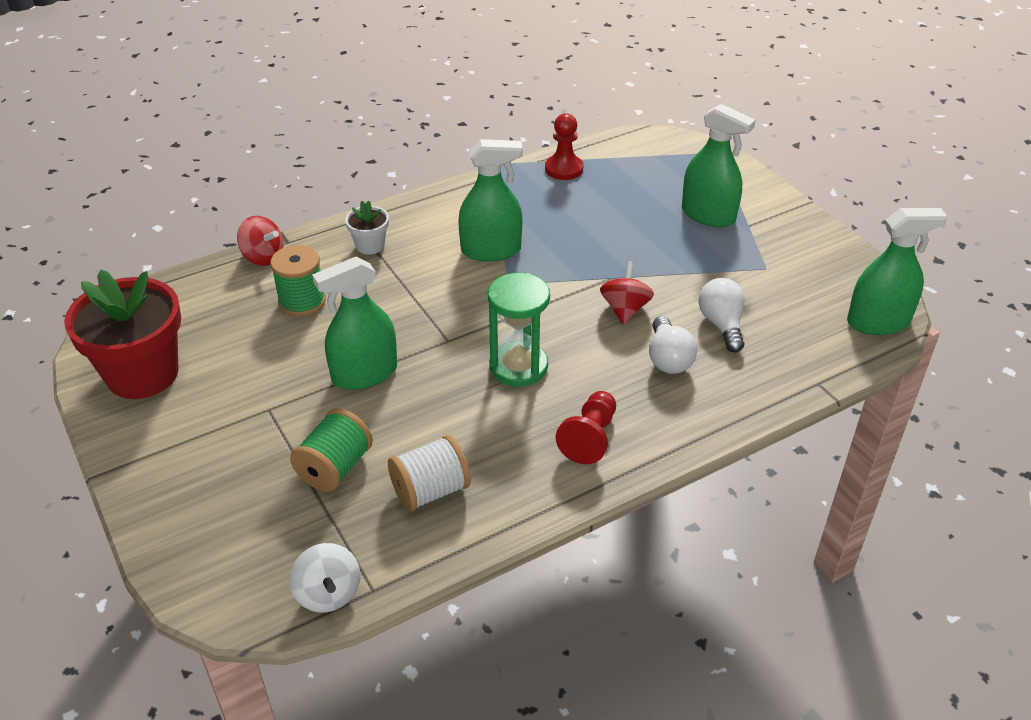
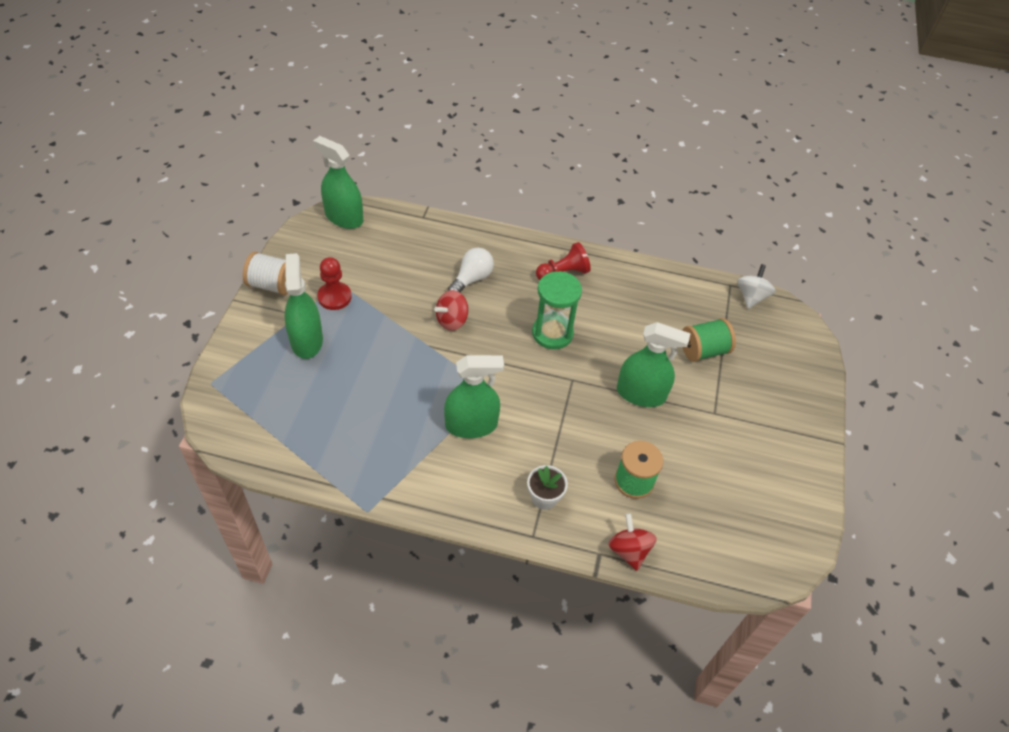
camera: 140 degrees left, 10 degrees up
(142, 374) = (778, 499): red flower pot -> none
(430, 491) = (665, 305): white spool -> white spool (272, 285)
(491, 250) = (471, 425): green spray bottle -> green spray bottle turned 135 degrees clockwise
(564, 169) = (327, 459): red pawn -> red pawn (334, 297)
(721, 325) = (417, 274): white light bulb -> none

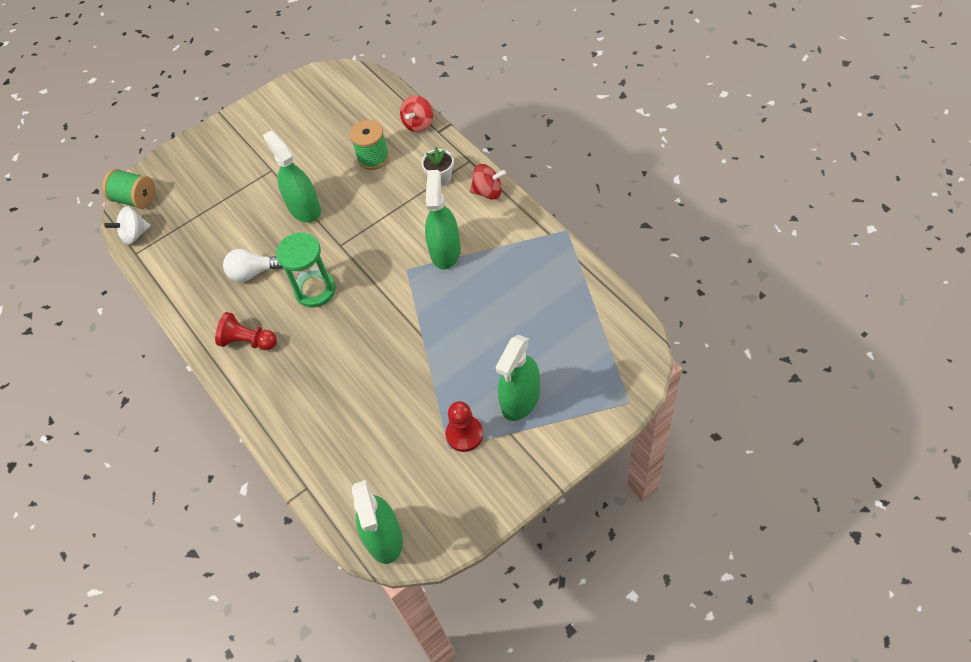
camera: 130 degrees left, 5 degrees up
(272, 285) = (513, 485): white spool -> none
(452, 320) = (383, 348): red spinning top -> red spinning top (488, 192)
(471, 425) = (445, 251): green spray bottle -> green spray bottle turned 60 degrees clockwise
(472, 279) = (328, 382): white light bulb -> white light bulb (253, 272)
(703, 350) = (223, 214): green spool -> green spool (135, 199)

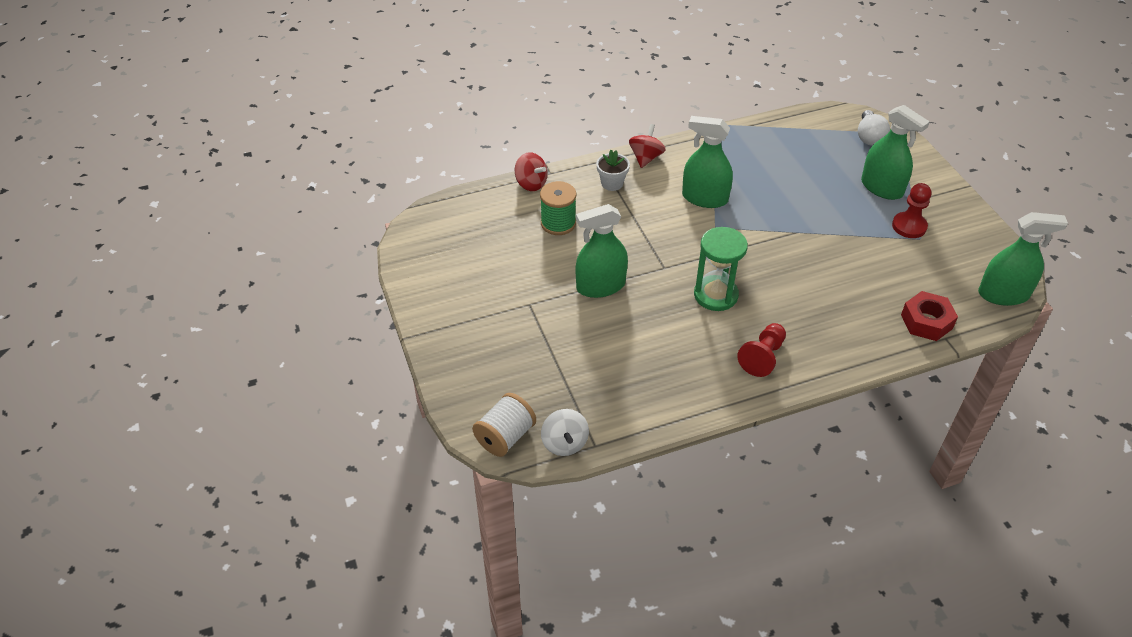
camera: 80 degrees left, 10 degrees down
(135, 199) = (505, 436): green spool -> white spool
(253, 272) = (672, 340): white light bulb -> white light bulb (869, 137)
(324, 468) = (926, 321): none -> red nut

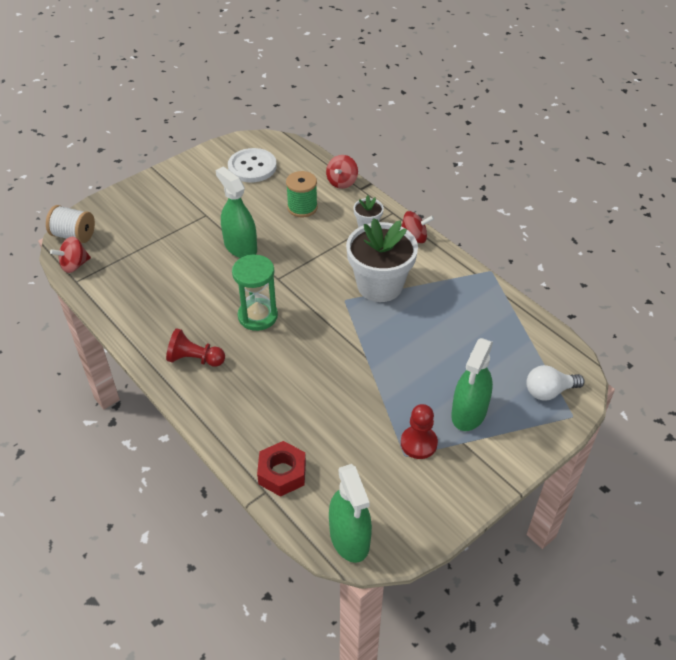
camera: 70 degrees right, 0 degrees up
(461, 247) = (252, 167): none -> white button
(564, 443) = (74, 265): white spinning top -> red spinning top
(704, 198) = (380, 285): green spray bottle -> white flower pot

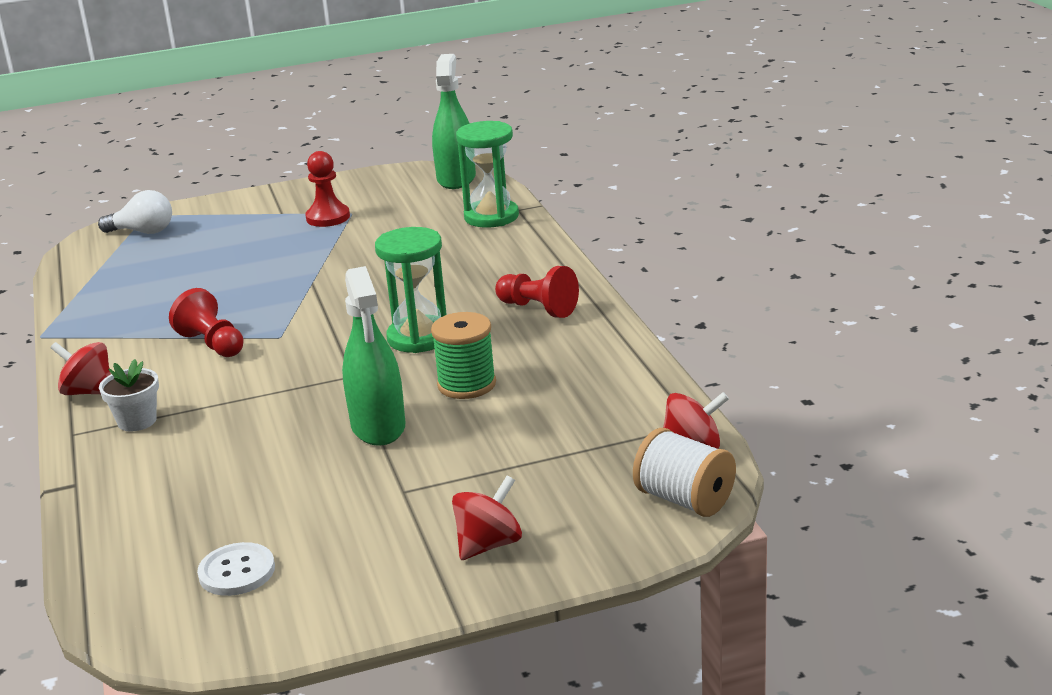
camera: 155 degrees left, 20 degrees down
(252, 167) = (237, 572): white button -> white button, size x0.63
(282, 473) = (491, 217): red nut -> green hourglass
(302, 208) = (215, 469): green spool -> green spool (466, 384)
(342, 182) = (94, 502): red spinning top -> red spinning top (488, 545)
(380, 285) = (212, 344): white flower pot -> red pawn
(469, 413) = (249, 229): green spray bottle -> none

